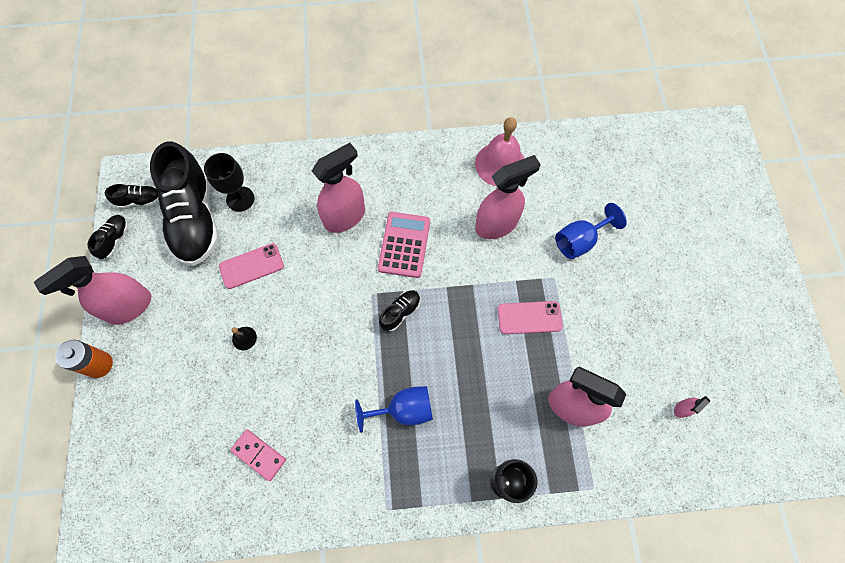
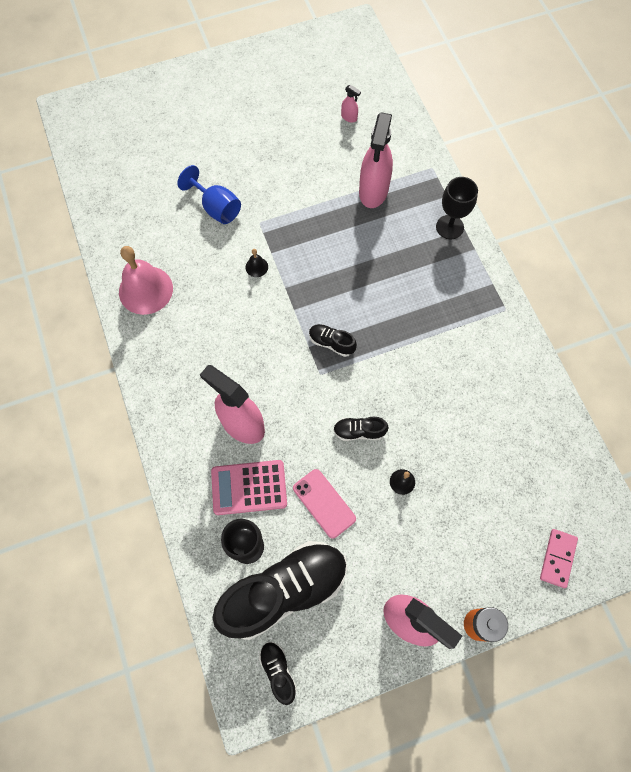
camera: 105 degrees left, 0 degrees up
(114, 239) = (335, 678): black shoe -> black shoe (359, 431)
(259, 455) = (503, 427): pink domino -> pink domino (557, 558)
(404, 245) = (260, 358): pink calculator -> pink calculator (249, 487)
(404, 410) = (420, 317): blue goblet -> none
(496, 224) = (216, 279): pink spray bottle -> none
(502, 263) = (256, 267): none -> black bell
(529, 317) = (304, 235): pink phone -> none

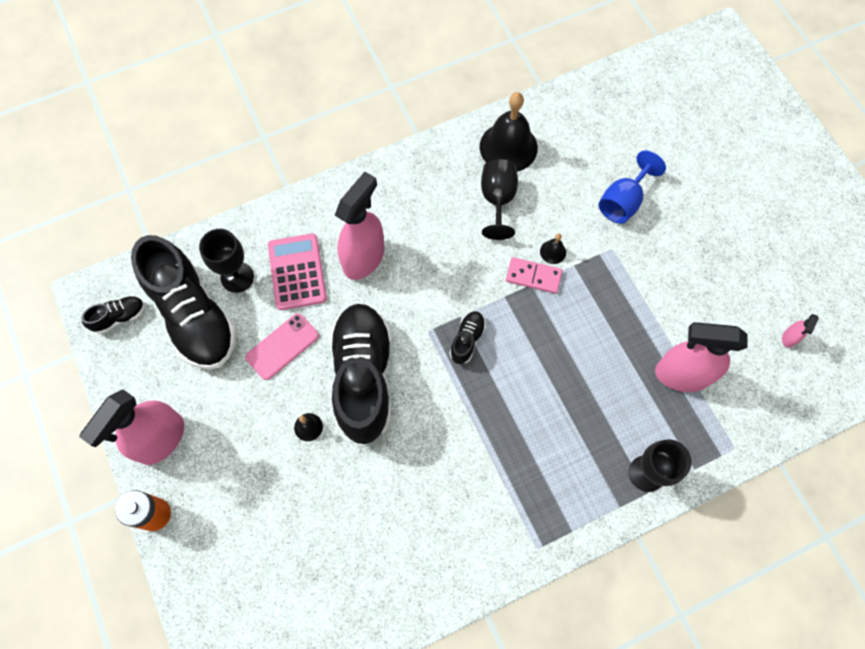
camera: 85 degrees right, 0 degrees up
(145, 290) = (508, 147): pink bell -> black bell
(199, 305) = (497, 200): none -> black goblet
(359, 431) = (363, 377): black shoe -> black shoe, size x2.38
(557, 558) = (224, 607): pink domino -> pink domino (533, 276)

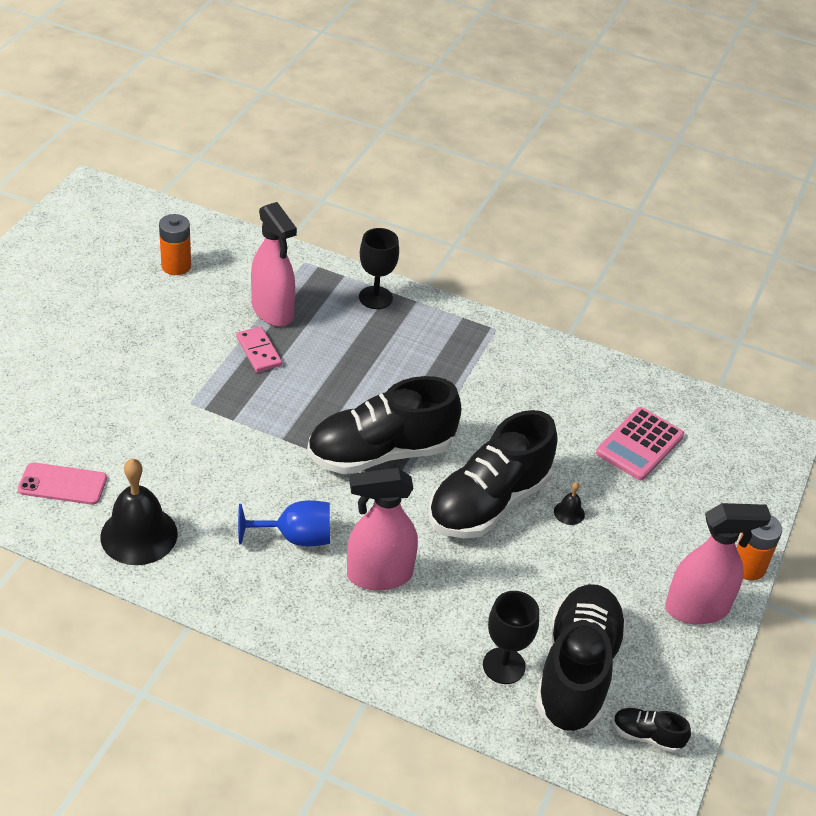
camera: 135 degrees left, 25 degrees down
(282, 346) = (526, 579): pink phone -> pink phone (62, 484)
(297, 272) = (447, 619): pink calculator -> pink calculator (640, 444)
(467, 340) = (380, 453): black shoe -> black shoe, size x2.38
(497, 200) = (213, 509): black goblet -> none
(533, 276) = (272, 441): pink domino -> pink domino (258, 351)
(553, 252) = (233, 440): black bell -> none
(623, 201) = (129, 418): blue goblet -> blue goblet (296, 537)
(789, 338) = (176, 266): pink spray bottle -> orange battery

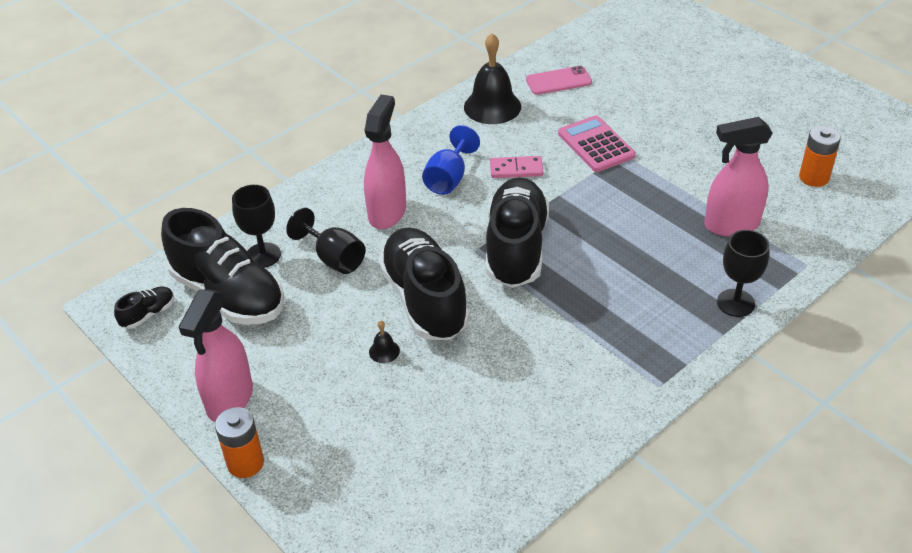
camera: 120 degrees right, 0 degrees up
(62, 484) = (558, 81): pink phone -> pink phone turned 45 degrees clockwise
(258, 351) = (675, 204): pink domino -> pink domino (516, 169)
(473, 597) = (334, 258): none -> black goblet
(640, 444) = (439, 444): pink calculator -> pink calculator (596, 145)

